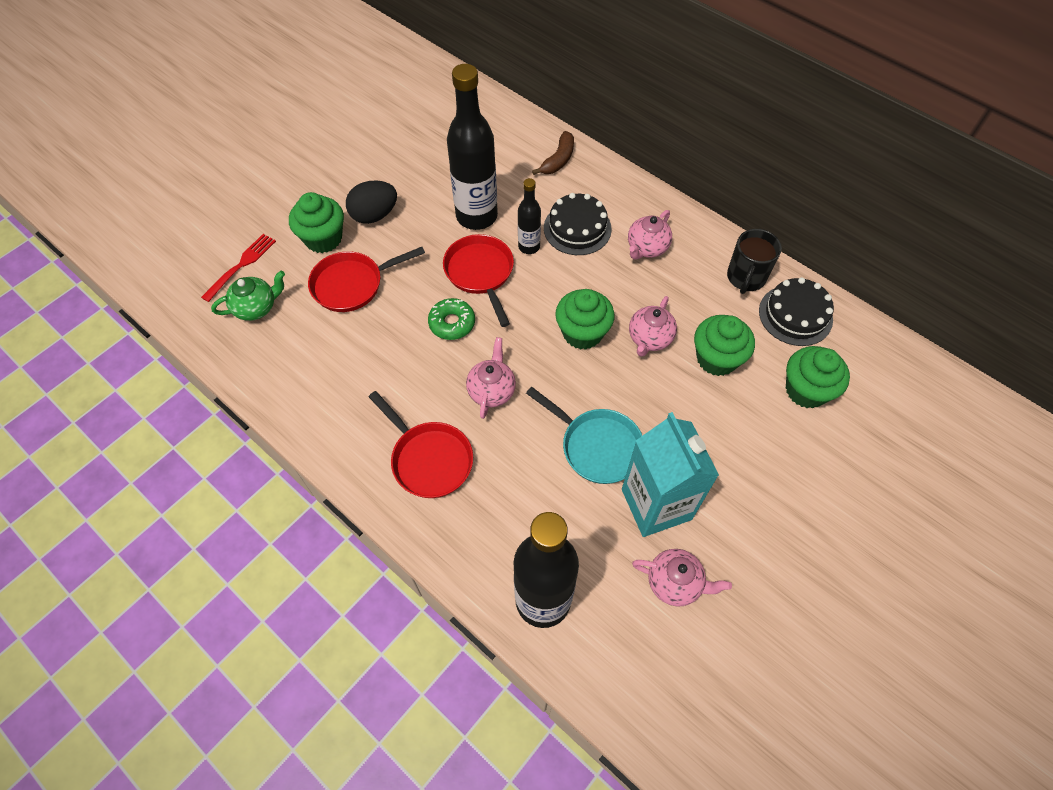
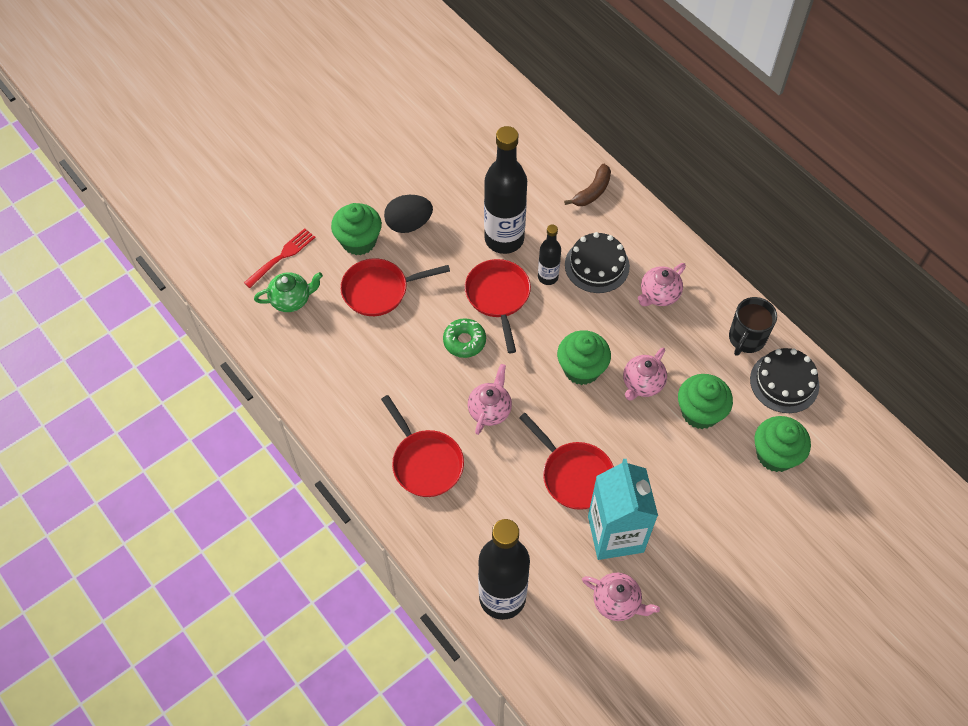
camera: 10 degrees right, 0 degrees up
(597, 446) = (574, 475): turquoise pan -> red pan

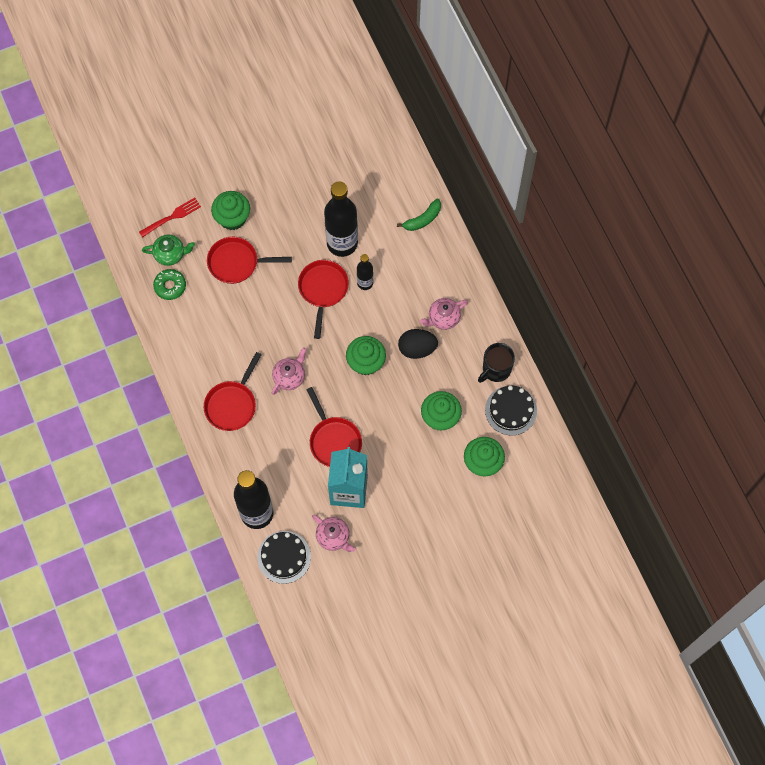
camera: 15 degrees right, 10 degrees up
(409, 224) = (274, 213): black egg -> black egg (417, 348)
(425, 462) = (232, 404): red pan -> red pan turned 45 degrees clockwise
(464, 341) = (287, 319): green donut -> green donut (170, 286)
(592, 191) = (422, 219): brown banana -> green banana
(597, 265) = (405, 282): black cake -> black cake (284, 557)
(642, 384) = (406, 385): pink teapot -> none

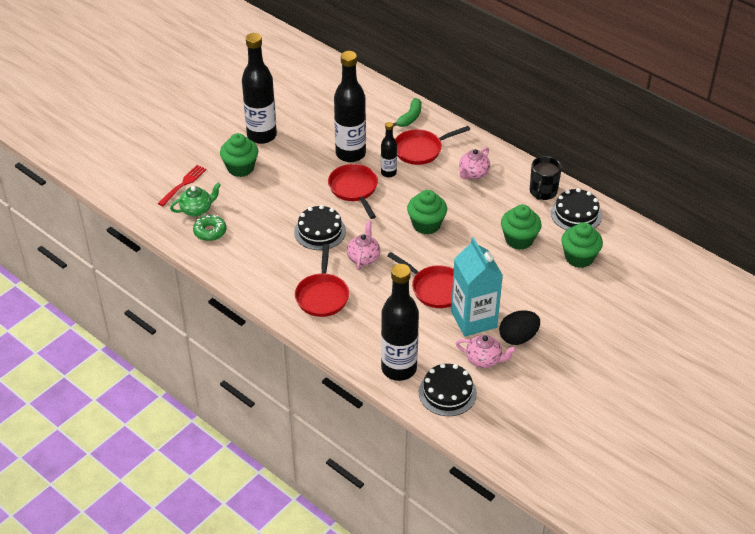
camera: 25 degrees left, 25 degrees down
(237, 263) = (263, 196): red pan -> red pan (421, 150)
(266, 328) = (320, 231): none -> black cake
(271, 184) = (261, 135): none -> black bottle
(417, 348) = (465, 201): black egg -> black egg (518, 337)

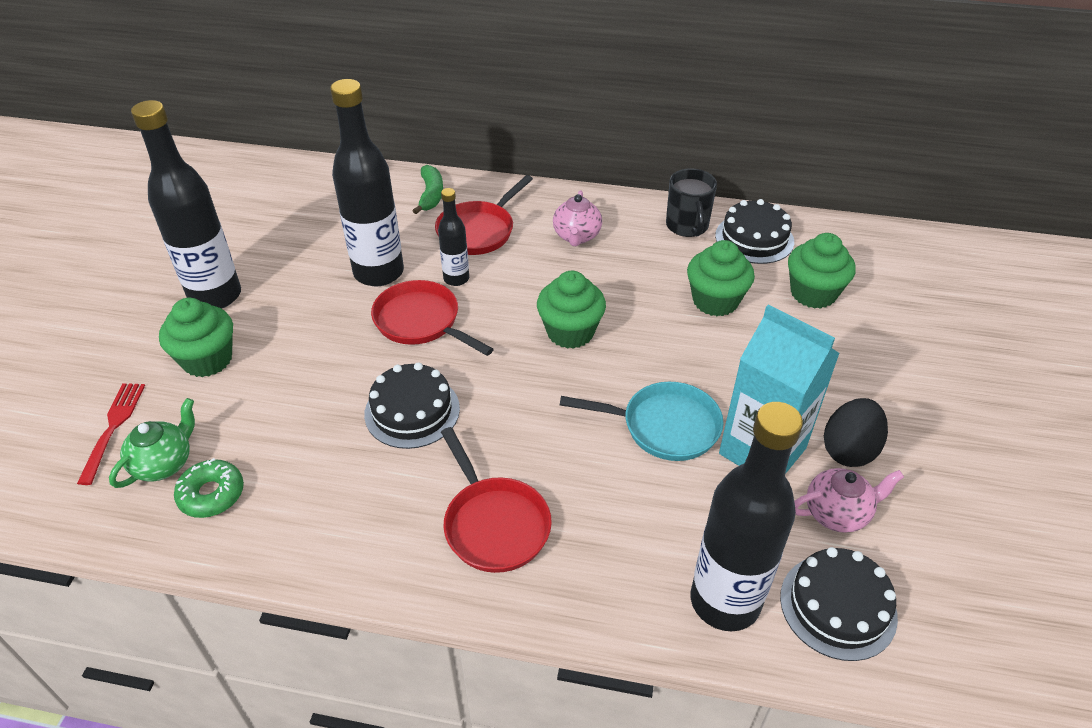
camera: 30 degrees left, 0 degrees up
(363, 258) = (515, 425): pink teapot -> none
(435, 289) = (664, 426): red pan -> turquoise pan

